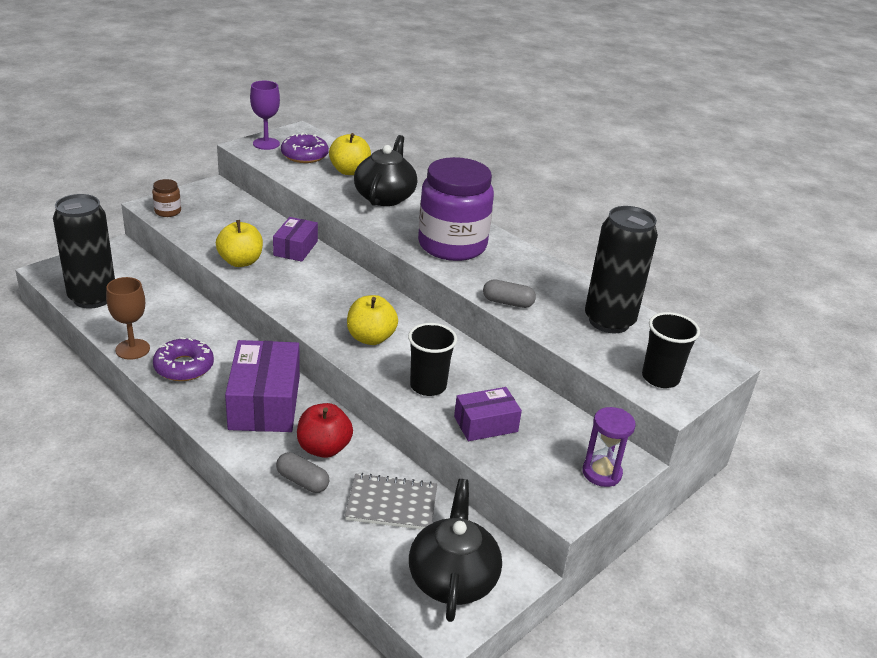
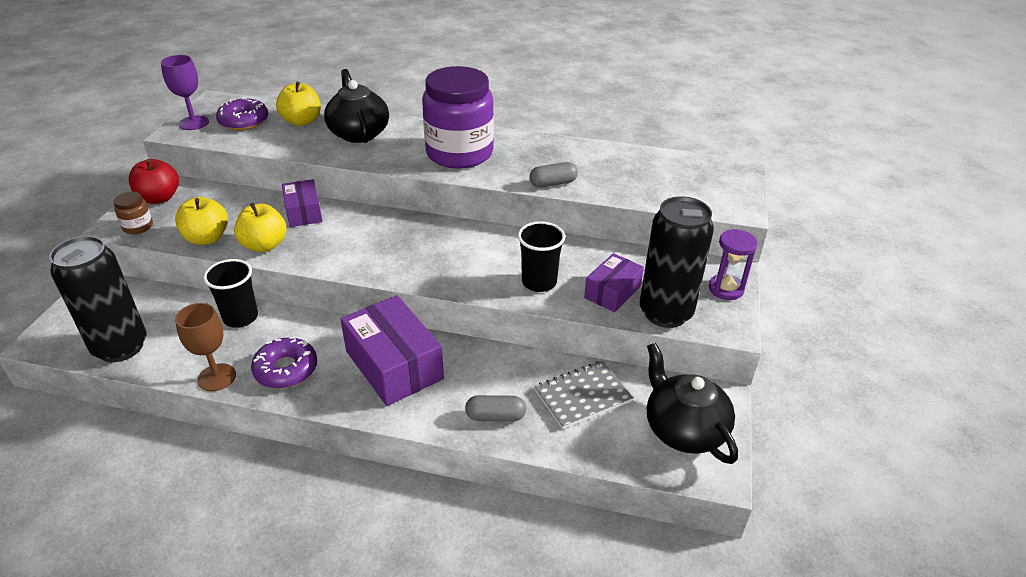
camera: 30 degrees left, 5 degrees up
(324, 448) = (484, 379): red apple -> red apple (159, 198)
(371, 338) = (452, 263): yellow apple -> yellow apple (207, 238)
(609, 321) = (637, 167): black can -> black can (665, 313)
(660, 378) = (716, 195): black cup -> black cup (240, 317)

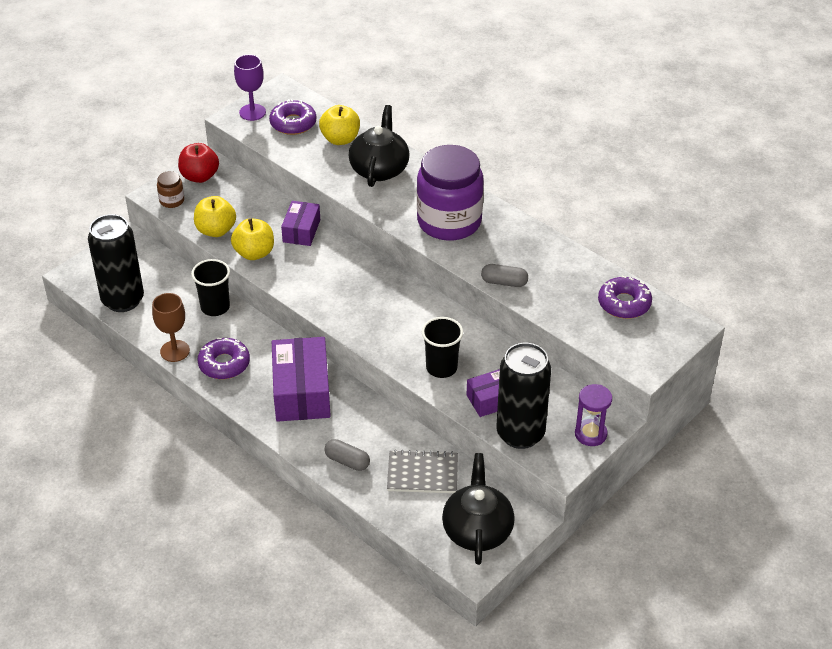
camera: 30 degrees right, 5 degrees up
(670, 168) = (624, 303): none -> purple donut

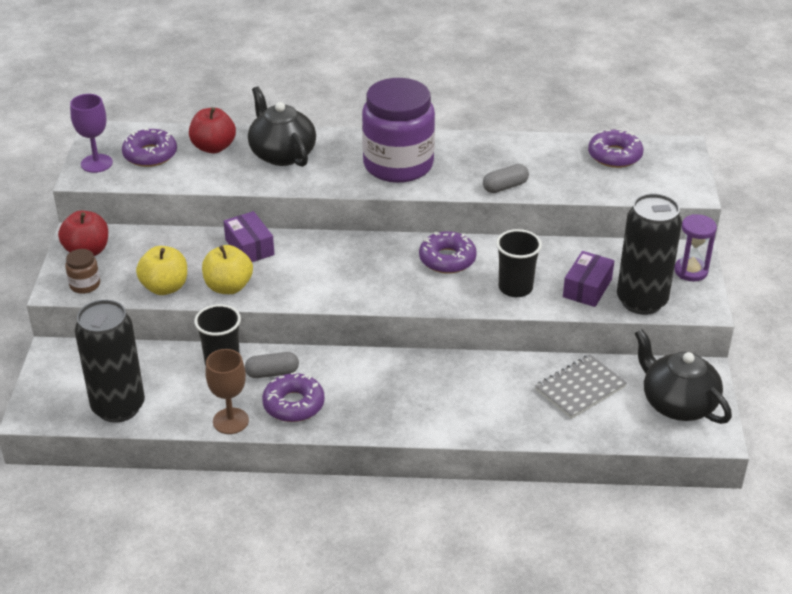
camera: 40 degrees left, 5 degrees down
(301, 392) = (395, 386): purple box -> none
(340, 139) = (213, 147): yellow apple -> red apple
(347, 461) = (507, 417): grey capsule -> grey capsule (272, 373)
(421, 317) = (447, 259): none -> purple donut

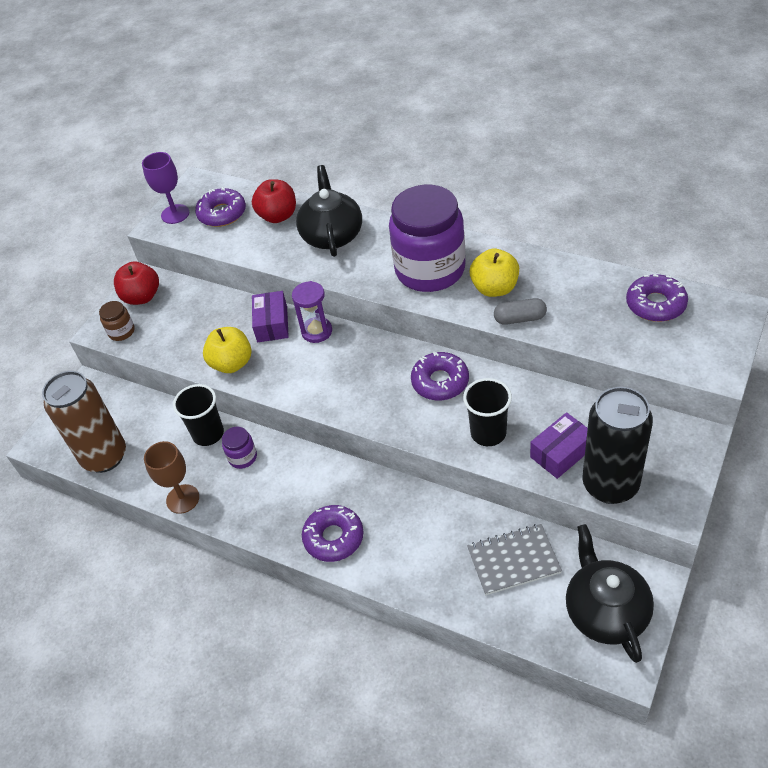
camera: 30 degrees right, 10 degrees up
(118, 407) = (104, 456): black can -> brown can
(165, 287) = (181, 350): yellow apple -> yellow apple (494, 288)
(272, 373) = (242, 457): grey capsule -> purple jar
(293, 404) = (243, 497): purple donut -> purple donut (333, 538)
(691, 271) = (684, 460): purple hourglass -> purple hourglass (317, 331)

